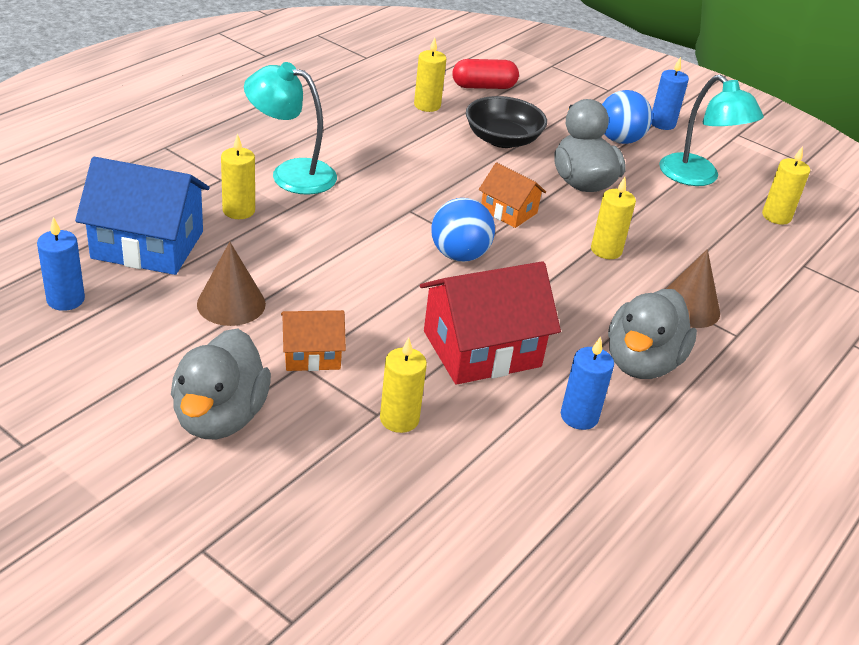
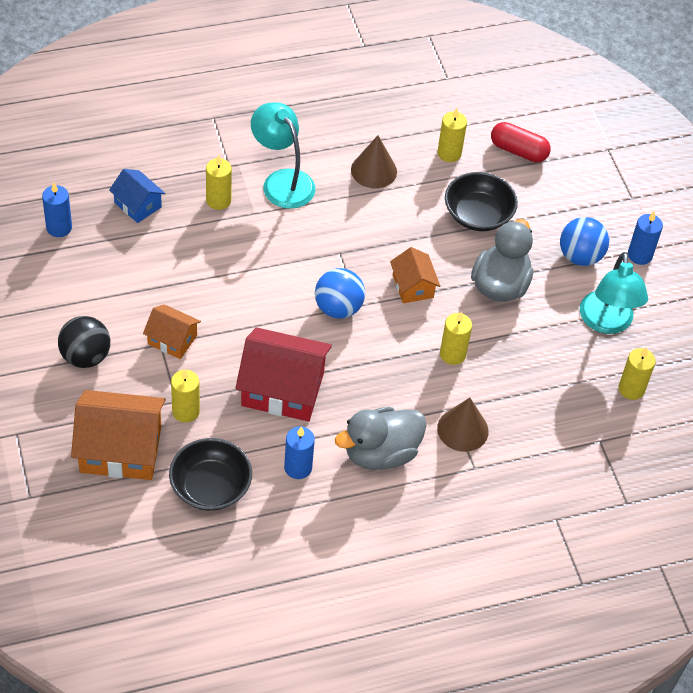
camera: 35 degrees right, 15 degrees up
(148, 245) = (138, 205): blue house -> blue house, size x0.55
(220, 417) = (85, 356): grey duck -> black ball
(231, 304) = (154, 277): brown cone -> brown cone (374, 170)
(361, 498) = (120, 449): none -> orange house
(508, 485) = (210, 486): none -> black bowl

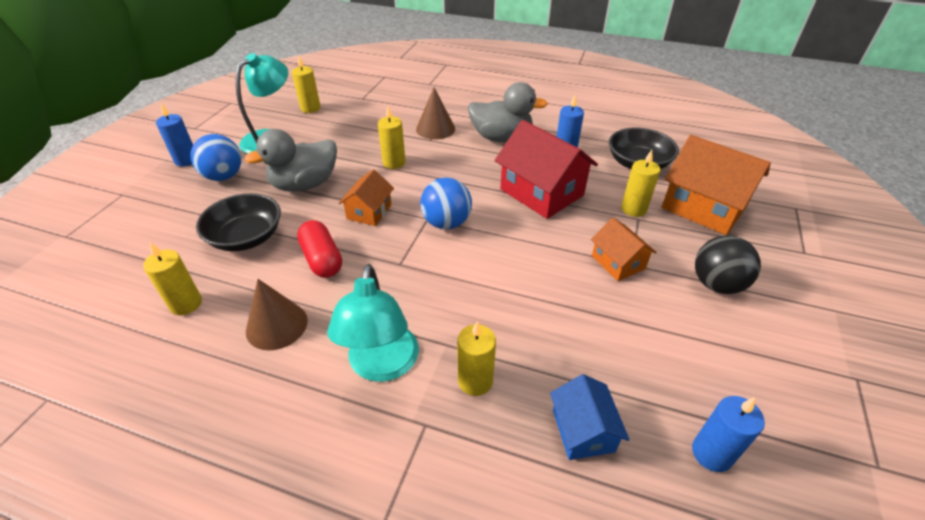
camera: 140 degrees left, 10 degrees down
(518, 151) = (128, 272): red capsule -> red capsule (322, 259)

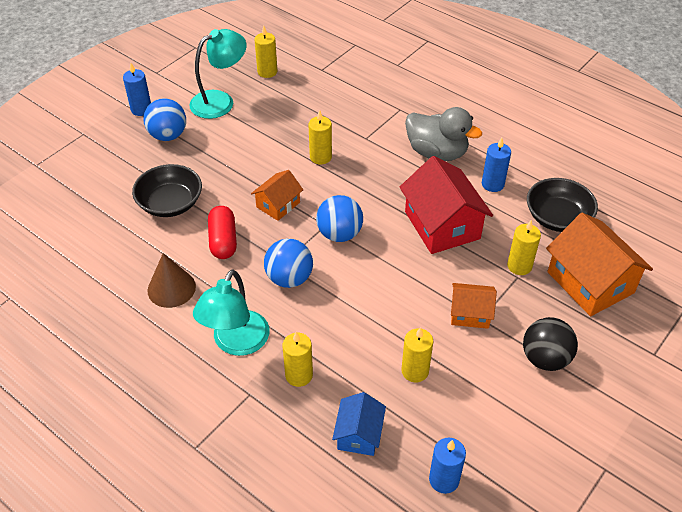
camera: 20 degrees right, 5 degrees up
(186, 304) = (111, 251): yellow candle -> yellow candle (415, 371)
(305, 185) = (233, 162): grey duck -> none
(414, 278) = (289, 278): none -> blue ball
(435, 129) = (377, 126): brown cone -> none
(618, 262) = (470, 313): orange house -> orange house turned 75 degrees counterclockwise

